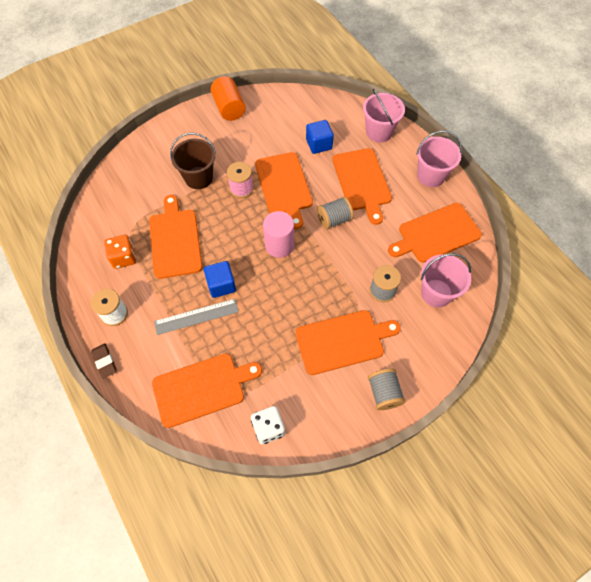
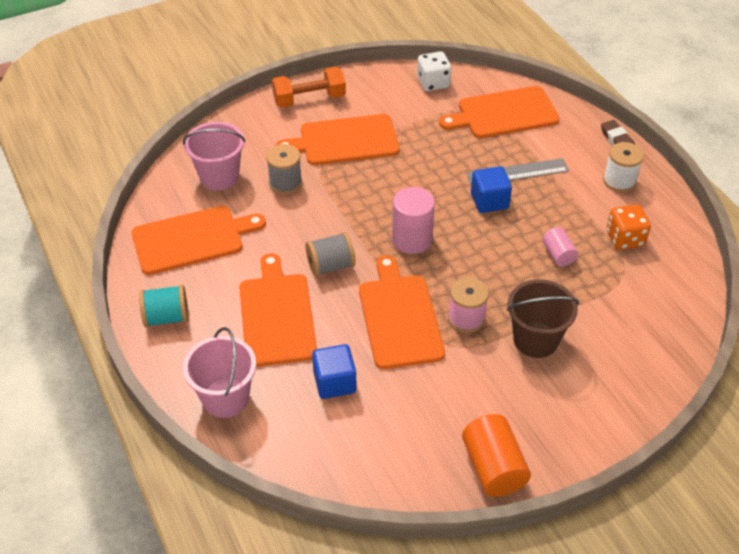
camera: 175 degrees left, 15 degrees down
(175, 240) = (558, 254): orange cutting board -> pink cylinder
(384, 393) = (309, 99): grey spool -> orange dumbbell
(431, 176) = (167, 317): pink bucket -> turquoise spool

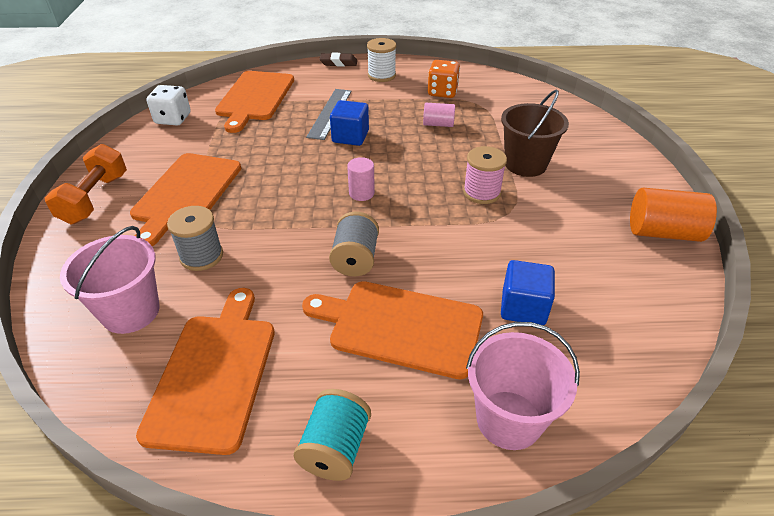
camera: 65 degrees left, 5 degrees down
(399, 317) = (457, 232): orange cutting board -> none
(412, 239) = (361, 193): pink cylinder -> pink cylinder, size x0.59

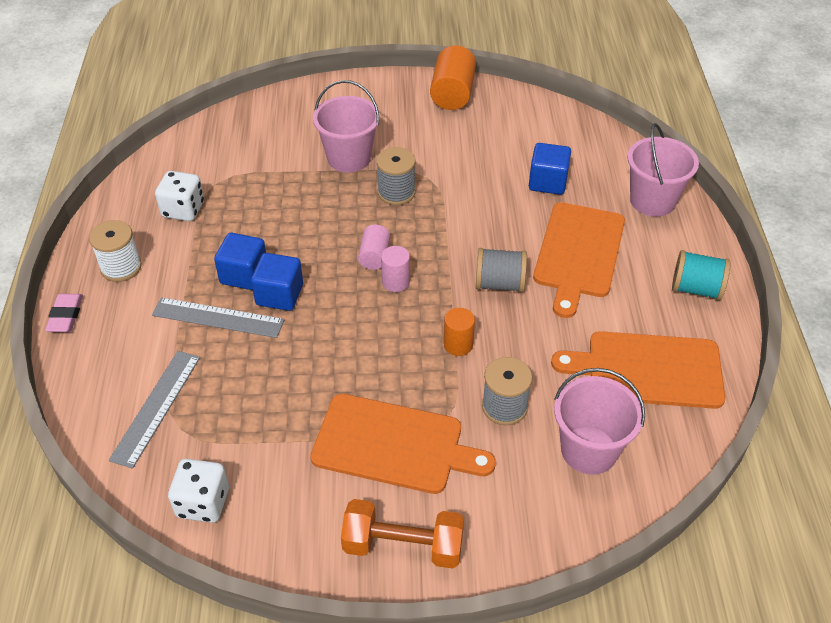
camera: 90 degrees left, 5 degrees up
(255, 98) = (156, 407): orange cutting board -> grey ruler
(281, 229) = (458, 344): none -> orange cylinder
(338, 63) = (66, 316): brown eraser -> pink eraser
(373, 120) = (244, 275): none -> blue cube
(438, 124) = (261, 217): pink cylinder -> pink cylinder (374, 256)
(442, 92) = (183, 209): orange dice -> white dice
(481, 192) = (396, 192): pink spool -> grey spool
(525, 164) = (349, 158): brown bucket -> pink bucket

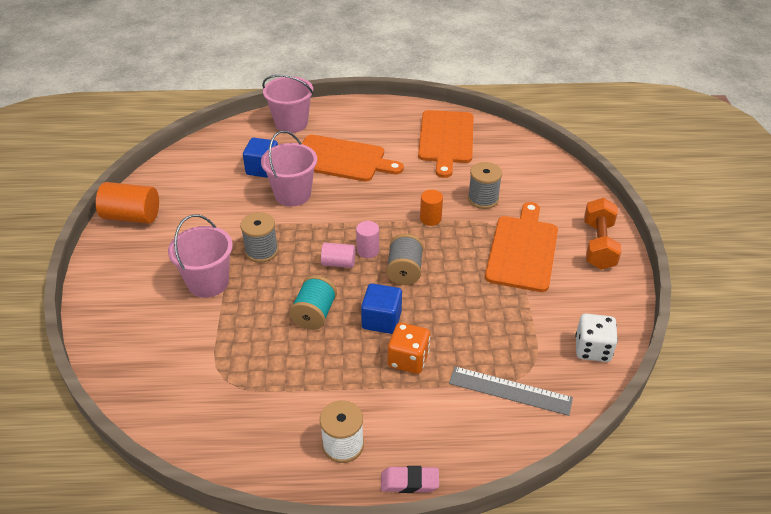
camera: 90 degrees left, 5 degrees down
(183, 209) = (263, 403): white dice -> none
(218, 317) = (408, 359): grey ruler -> orange dice
(244, 275) = (356, 346): blue cube -> none
(499, 284) = (371, 197): grey spool -> grey spool (404, 271)
(589, 450) = (511, 167): pink bucket -> pink bucket (292, 194)
(696, 289) = (377, 115): turquoise spool -> turquoise spool (314, 314)

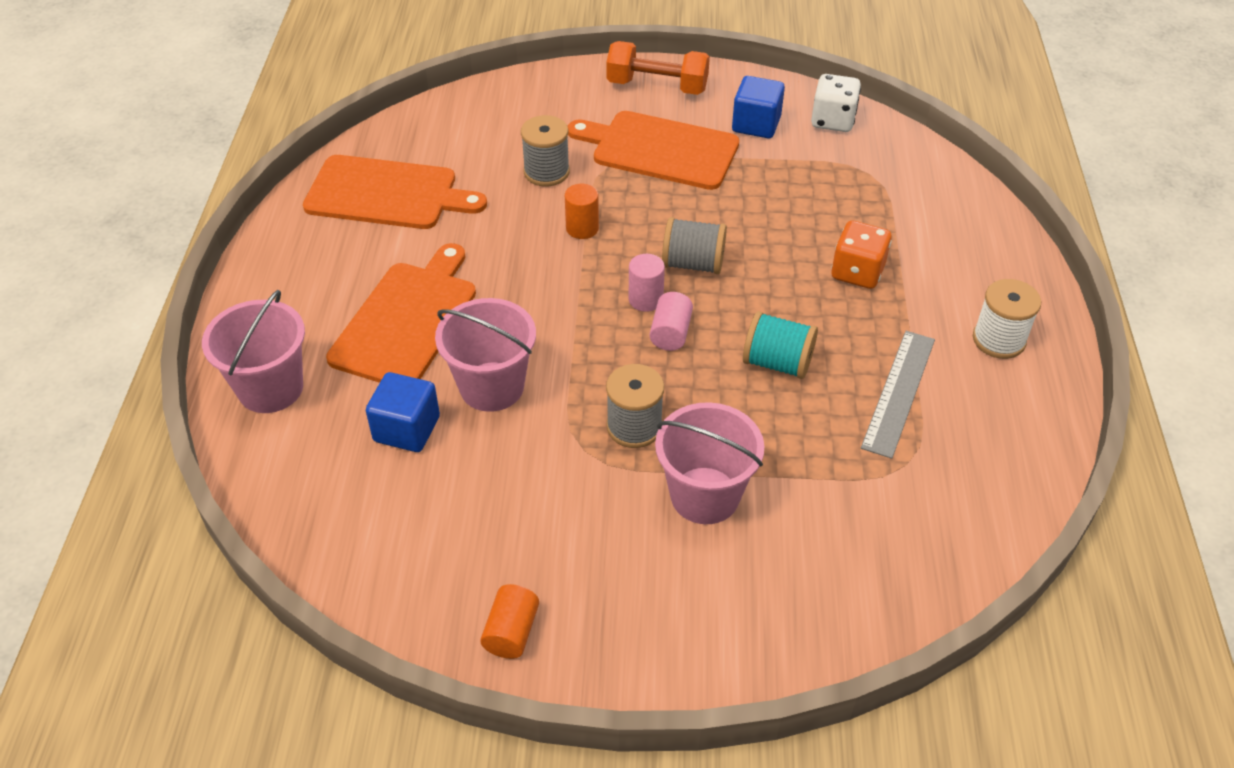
camera: 85 degrees left, 5 degrees up
(132, 216) = (511, 632): orange cylinder -> orange cylinder, size x0.59
(381, 320) = (788, 293): blue cube -> blue cube (756, 124)
(409, 482) = (1040, 285): pink eraser -> none
(510, 390) = (899, 191): grey ruler -> grey ruler (898, 392)

